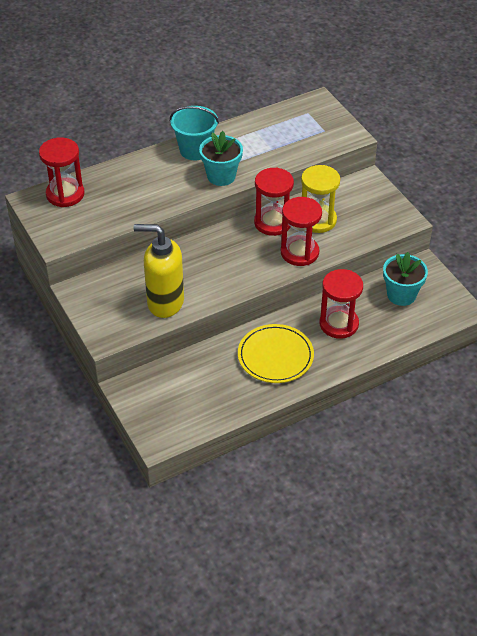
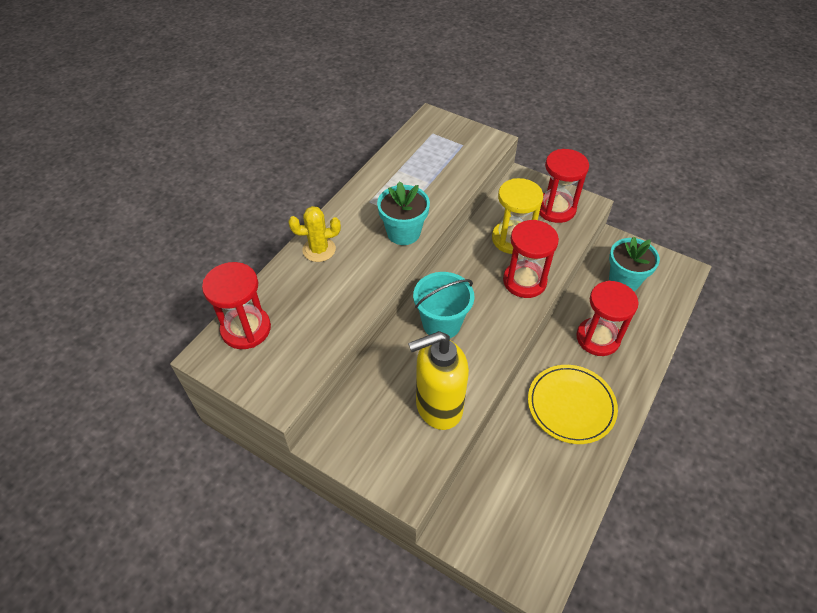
camera: 30 degrees left, 5 degrees up
(151, 164) = (319, 250): none -> yellow cactus
(195, 150) = (353, 215): turquoise bucket -> turquoise bucket (441, 323)
(273, 223) = (473, 260): red hourglass -> red hourglass (555, 209)

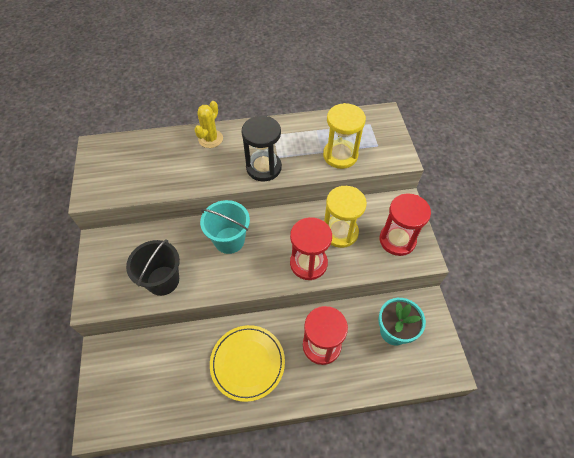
camera: 50 degrees right, 5 degrees up
(246, 329) = (124, 149): red hourglass -> none
(319, 250) = (210, 139): yellow cactus -> yellow cactus turned 75 degrees clockwise
(403, 233) = (263, 168): turquoise flower pot -> black hourglass
(438, 407) = (163, 280): yellow soap dispenser -> black bucket
(447, 174) = (340, 155): none -> yellow hourglass

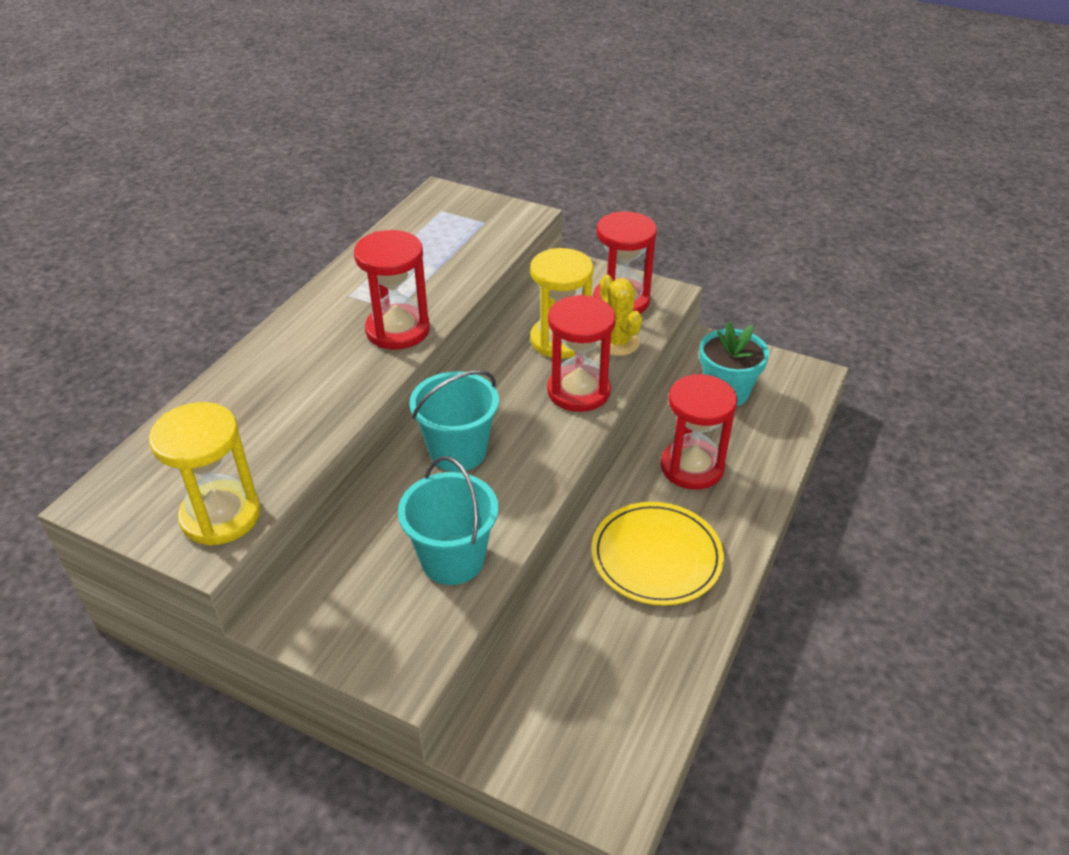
camera: 55 degrees left, 15 degrees down
(163, 280) = (452, 559): black bucket -> turquoise bucket
(210, 139) = (273, 357): yellow cactus -> yellow cactus (617, 342)
(263, 168) = (398, 330): black hourglass -> red hourglass
(340, 155) = (462, 257): yellow hourglass -> yellow hourglass (221, 516)

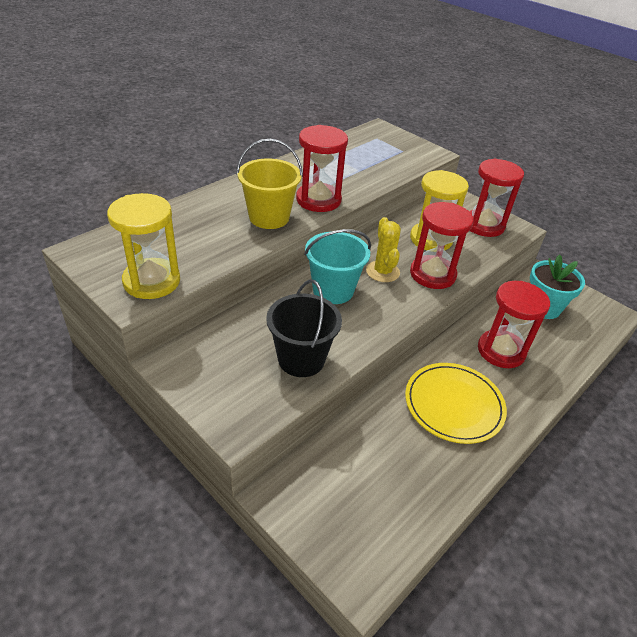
camera: 15 degrees right, 0 degrees up
(341, 375) = (269, 217): none -> yellow bucket
(452, 559) = (301, 359): turquoise bucket -> black bucket
(617, 342) = (472, 250): yellow cactus -> yellow cactus (382, 272)

